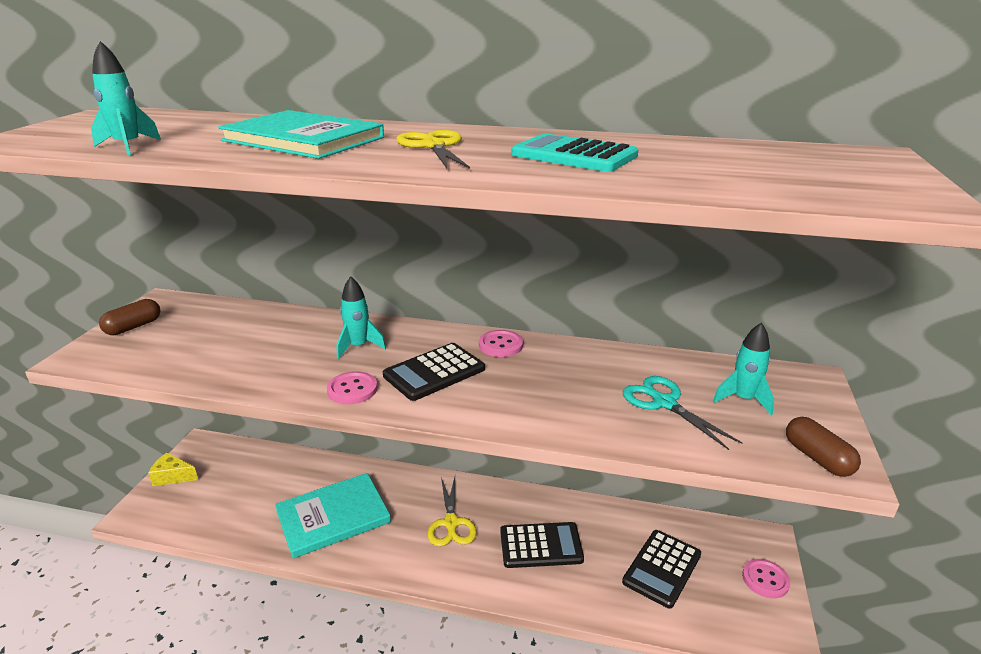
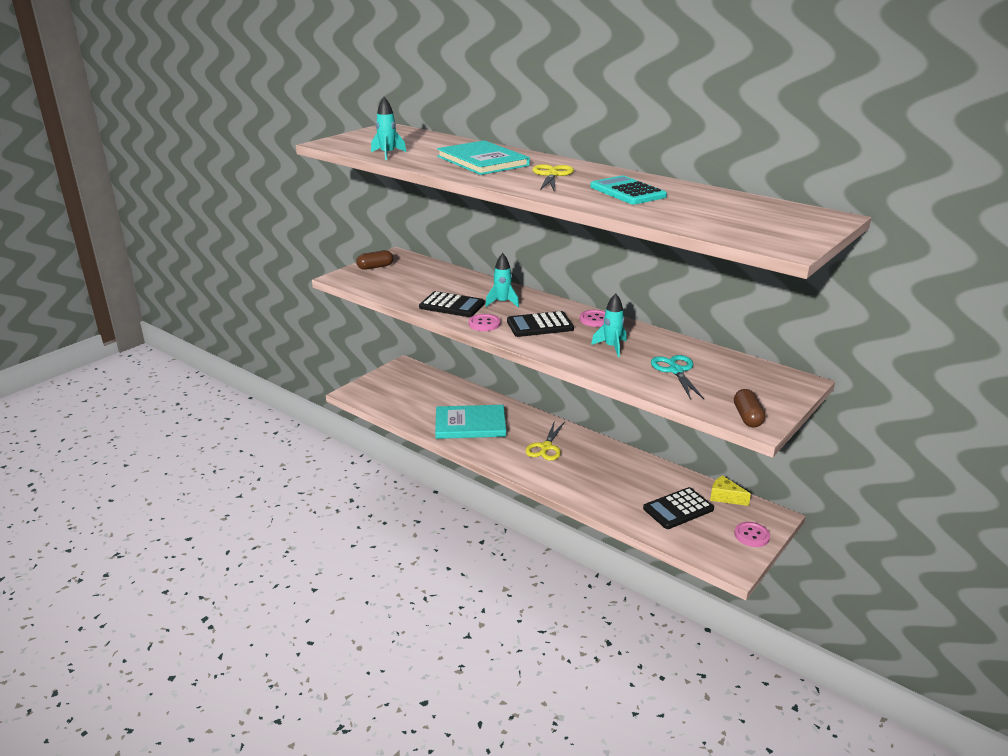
camera: 25 degrees right, 0 degrees up
(172, 476) = (380, 378): yellow cheese -> yellow cheese (725, 497)
(541, 546) = (600, 475): black calculator -> black calculator (452, 305)
(743, 399) = (734, 381): turquoise rocket -> turquoise rocket (611, 347)

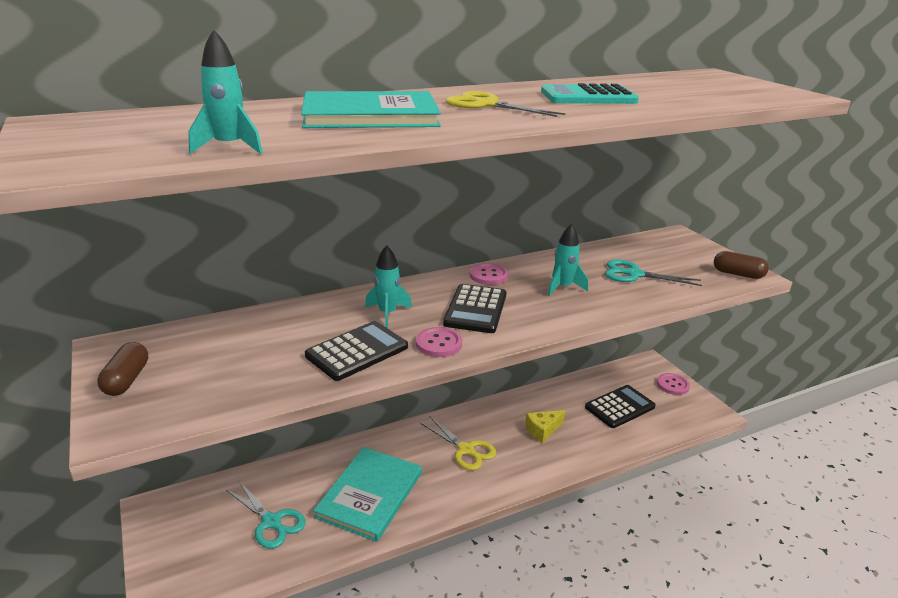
camera: 65 degrees left, 0 degrees up
(423, 401) = (271, 522): none -> turquoise scissors
(678, 509) = (620, 407): black calculator -> black calculator turned 120 degrees counterclockwise
(725, 497) = (613, 375): yellow cheese -> yellow cheese (542, 430)

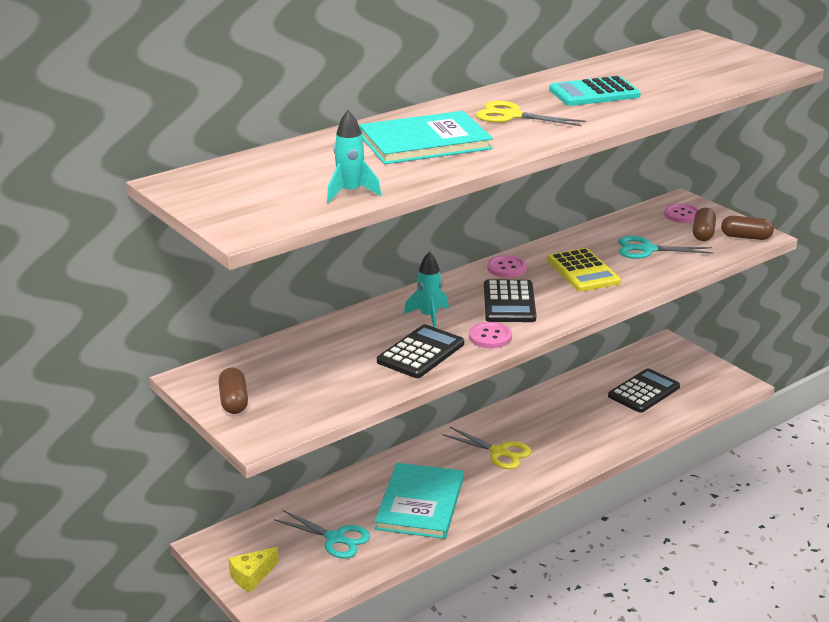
camera: 10 degrees left, 0 degrees up
(542, 430) = (571, 424): yellow cheese -> yellow cheese (251, 576)
(563, 287) = (583, 271): turquoise rocket -> yellow calculator
(672, 385) = (694, 363): pink button -> pink button (682, 215)
(694, 266) = (703, 233): none -> brown capsule

